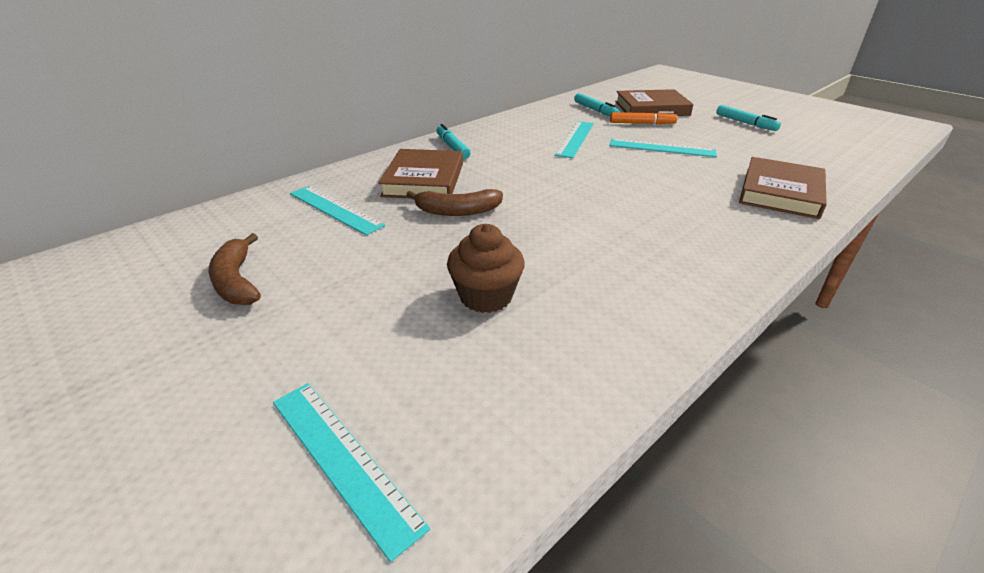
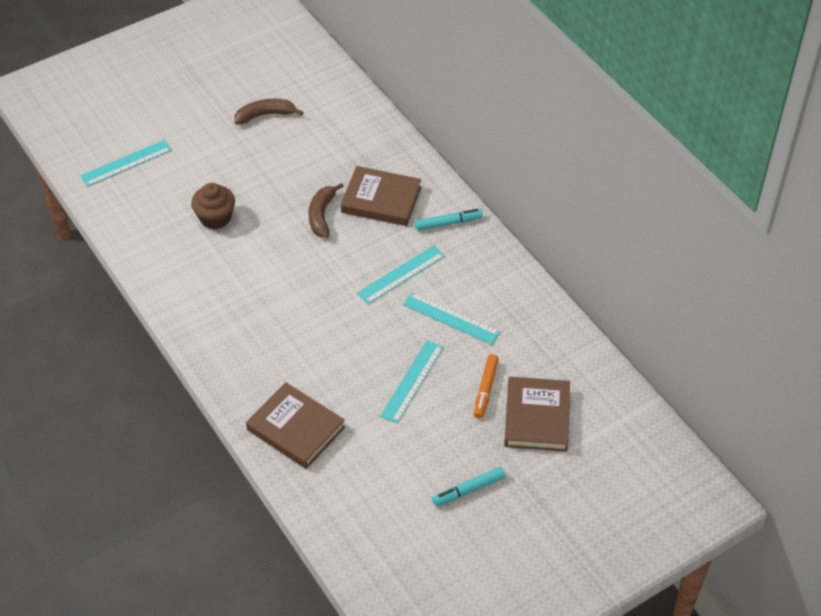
camera: 100 degrees right, 15 degrees up
(335, 209) = (343, 150): turquoise ruler -> turquoise ruler (401, 274)
(595, 110) = (537, 359): turquoise marker -> none

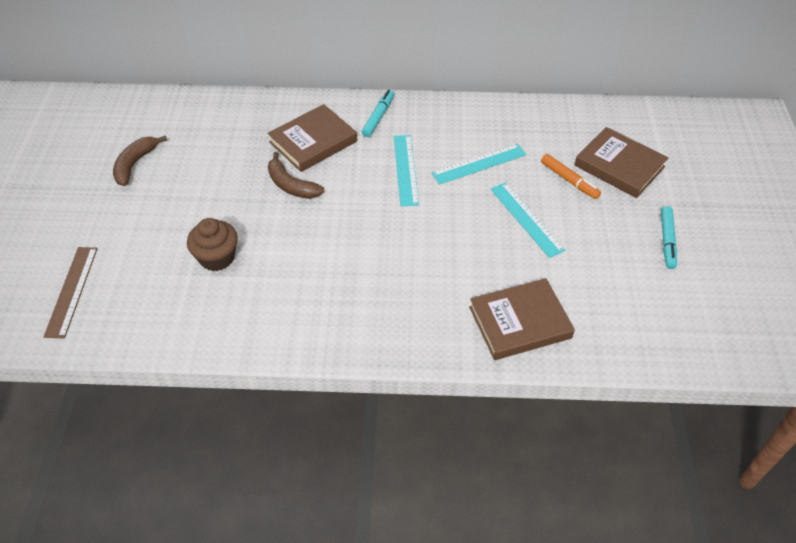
camera: 55 degrees left, 0 degrees up
(126, 163) = (71, 291): turquoise ruler -> brown ruler

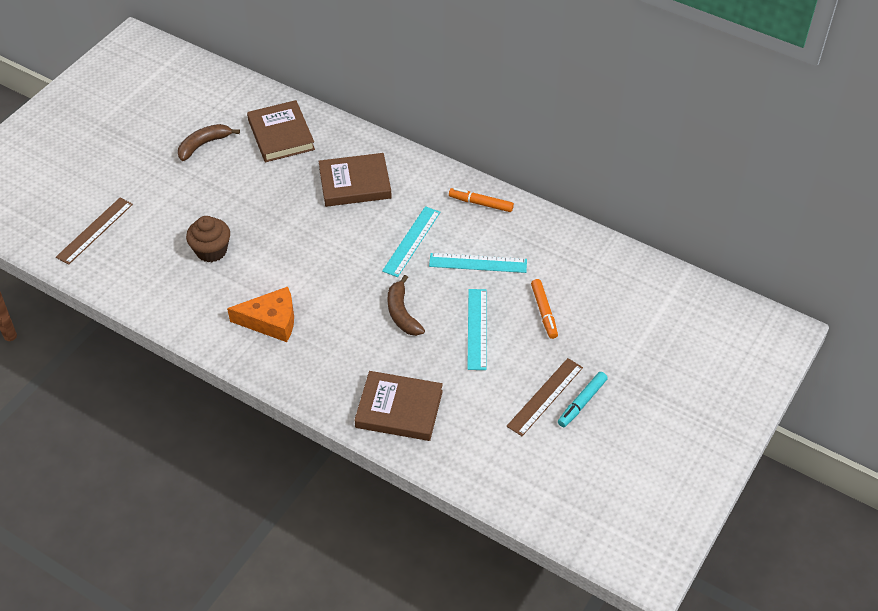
camera: 30 degrees right, 0 degrees up
(291, 185) = (309, 215): brown banana -> brown banana (402, 313)
(330, 297) = (271, 321): none -> orange cheese
(378, 117) = (426, 183): turquoise marker -> none
(439, 115) = (481, 203): none -> orange marker
(619, 166) = (601, 319): brown book -> brown book (281, 135)
(633, 250) = (545, 396): none -> brown ruler

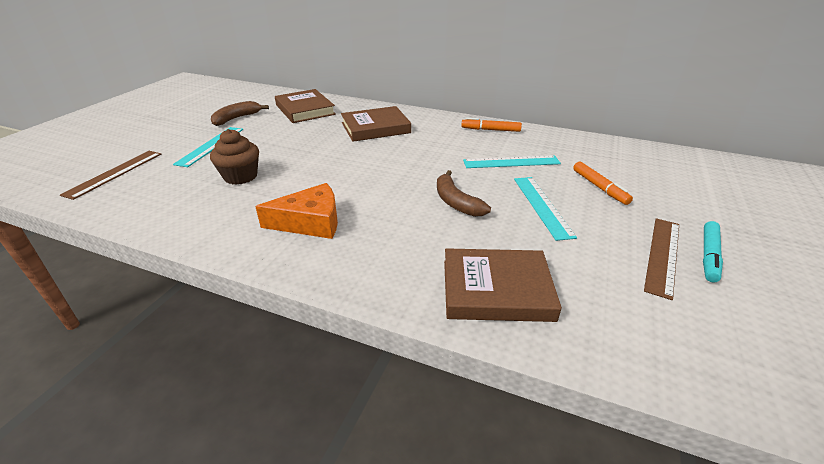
camera: 10 degrees left, 15 degrees down
(411, 241) = (441, 154): turquoise ruler -> turquoise ruler (210, 146)

